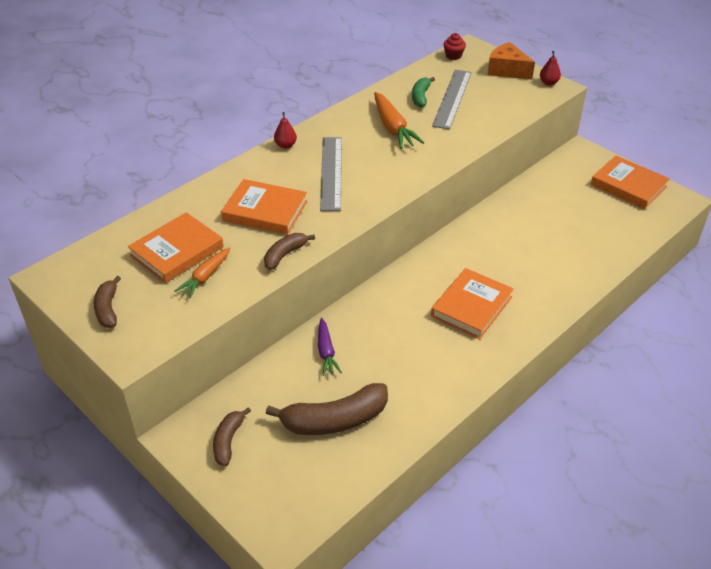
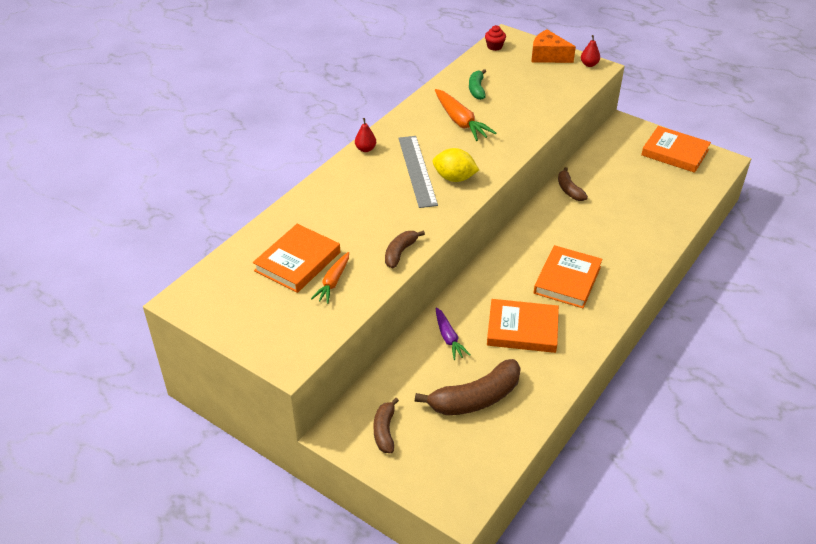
camera: 10 degrees left, 0 degrees up
(108, 309) = (251, 323): brown banana -> brown banana (569, 190)
(265, 211) = (367, 213): orange book -> orange book (522, 329)
(367, 184) = (454, 178): none -> yellow lemon
(452, 98) = (506, 88): grey ruler -> none

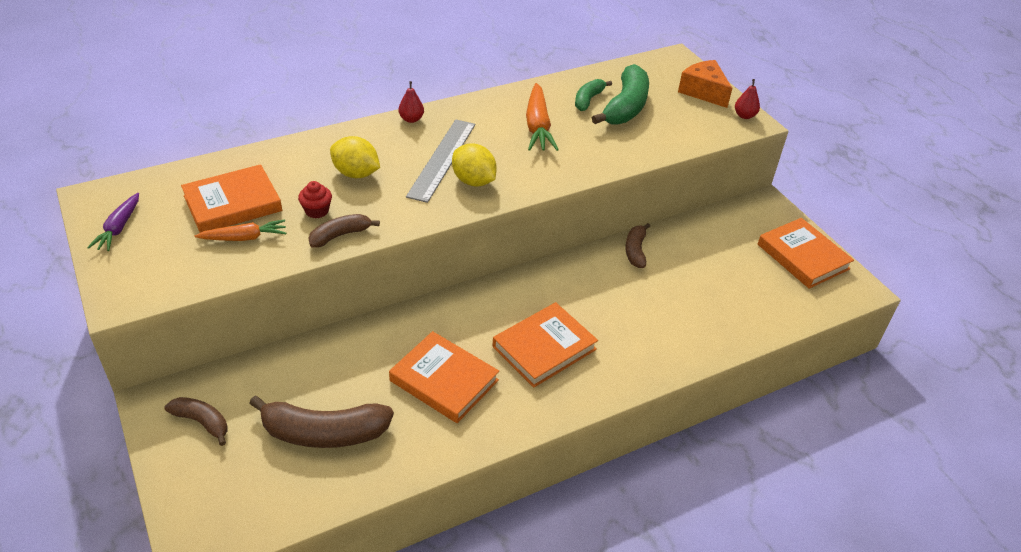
camera: 25 degrees right, 0 degrees up
(333, 282) = (244, 238): orange carrot -> orange carrot turned 150 degrees counterclockwise
(366, 204) = (356, 173): none -> yellow lemon
(385, 431) = (202, 422): brown banana -> brown banana turned 90 degrees clockwise
(448, 338) = (357, 354): purple carrot -> purple carrot (119, 228)
(494, 46) = (650, 63): red cupcake -> red cupcake (317, 211)
(506, 86) = (625, 107): none -> green banana

